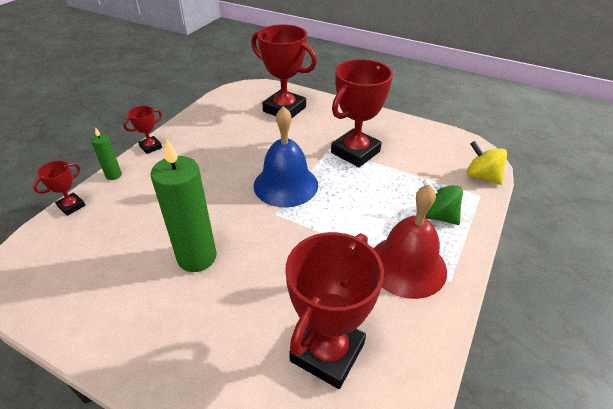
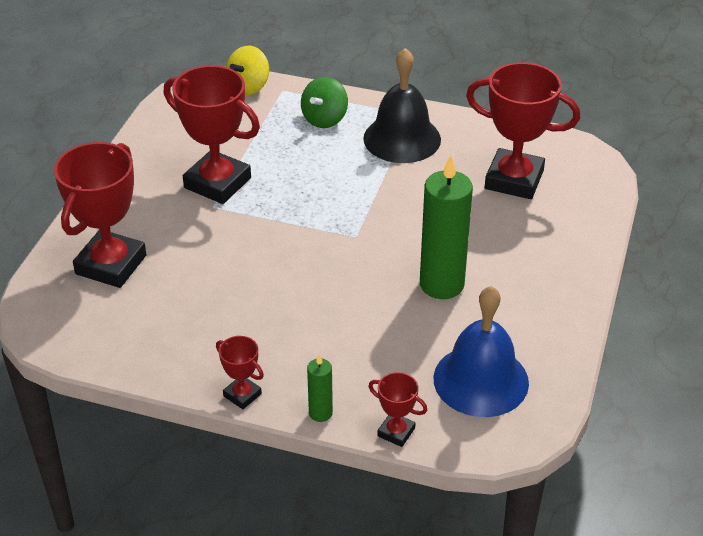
camera: 100 degrees left, 0 degrees up
(285, 185) = (300, 236): blue bell -> blue bell (481, 380)
(407, 266) = (402, 138): red bell -> black bell

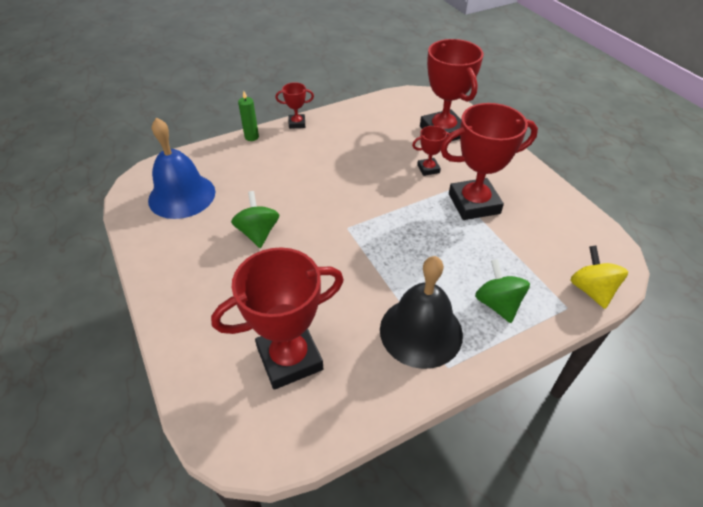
camera: 135 degrees right, 5 degrees up
(396, 432) = (206, 150): red trophy -> red trophy (428, 169)
(441, 284) = (258, 233): green candle -> green spinning top

